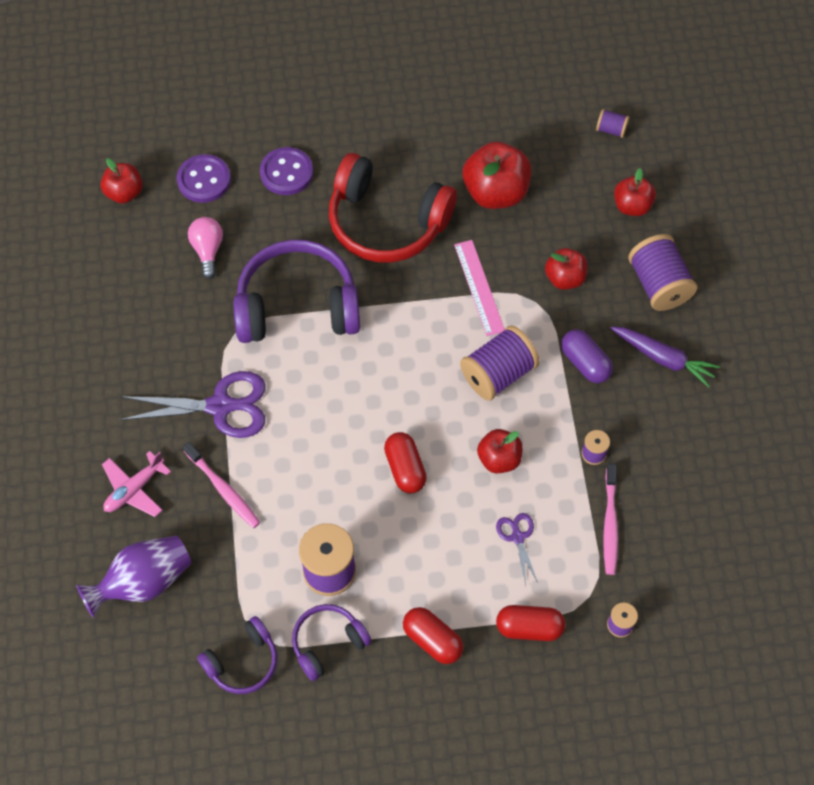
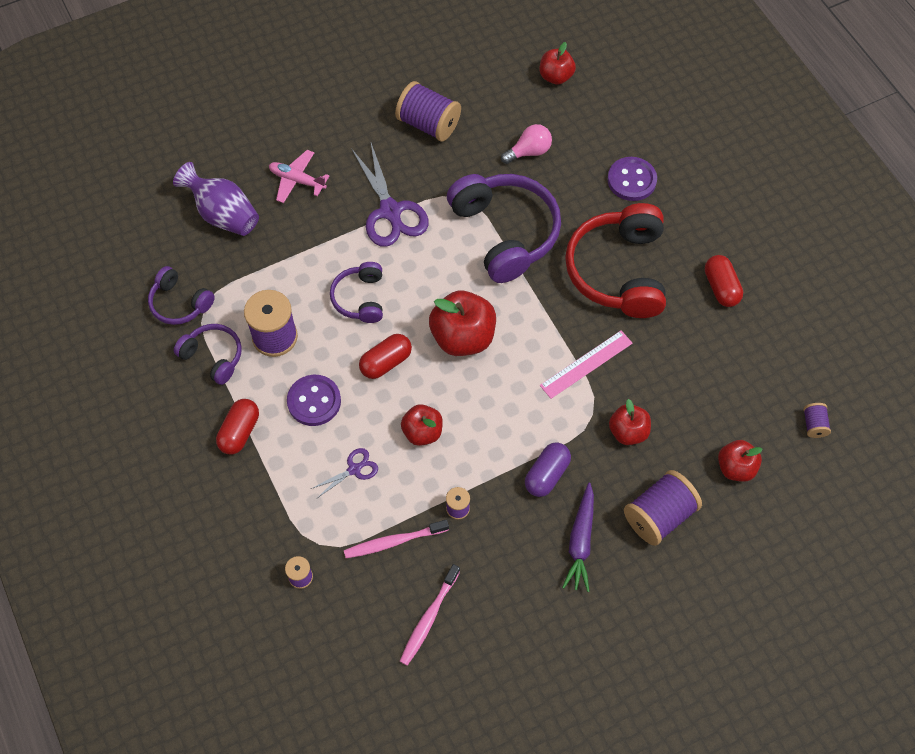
camera: 70 degrees right, 0 degrees up
(204, 180) = (595, 125): purple button -> purple button (314, 401)
(223, 489) = (319, 239): pink toothbrush -> pink toothbrush (429, 618)
(317, 470) = (360, 298): none -> purple headphones
(495, 193) = (692, 347): red apple -> red apple (463, 337)
(498, 374) = (505, 406): purple spool -> purple spool (428, 124)
(529, 628) = (274, 503): red capsule -> red capsule (721, 287)

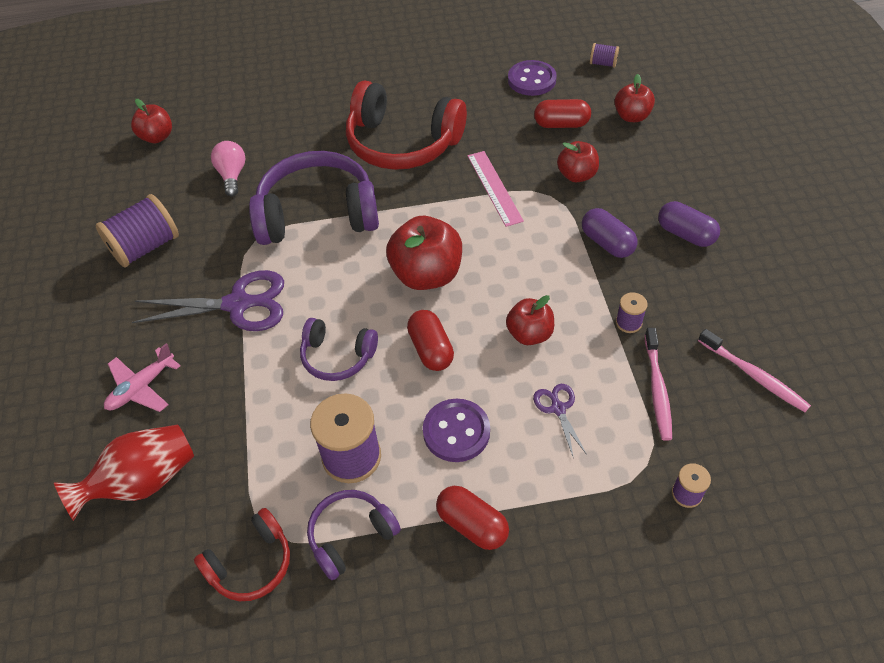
camera: 70 degrees left, 10 degrees down
(180, 303) = (251, 563): purple headphones -> red headphones
(223, 214) = (143, 482): purple vase -> red vase
(580, 542) = (685, 234): purple carrot -> purple capsule
(631, 180) = (308, 113): purple button -> purple button (531, 80)
(659, 515) = (668, 174): purple spool -> none
(721, 287) = (450, 84): red capsule -> red capsule (561, 124)

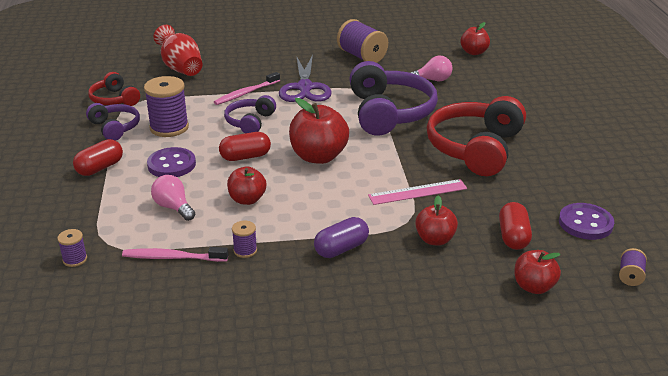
camera: 90 degrees right, 20 degrees down
(142, 387) = (246, 63): pink plane -> none
(558, 408) = (173, 207): purple scissors -> pink light bulb
(685, 234) = (347, 300): purple capsule -> none
(754, 376) = (165, 315): pink toothbrush -> pink toothbrush (246, 93)

